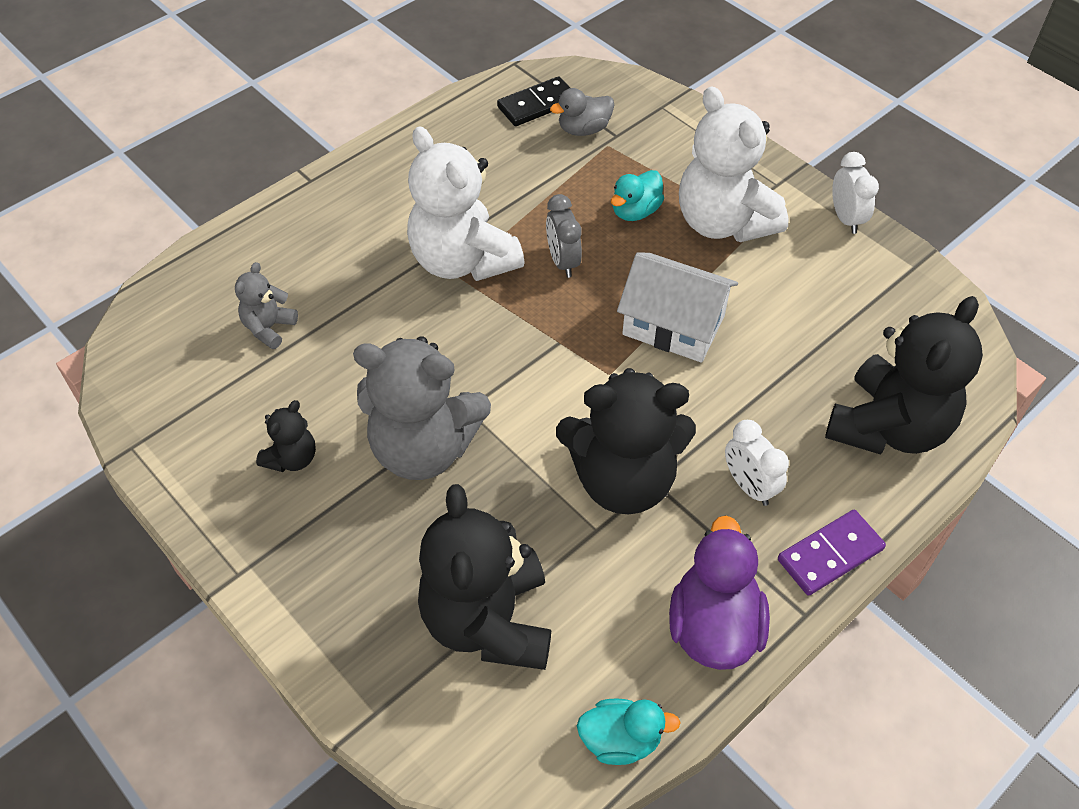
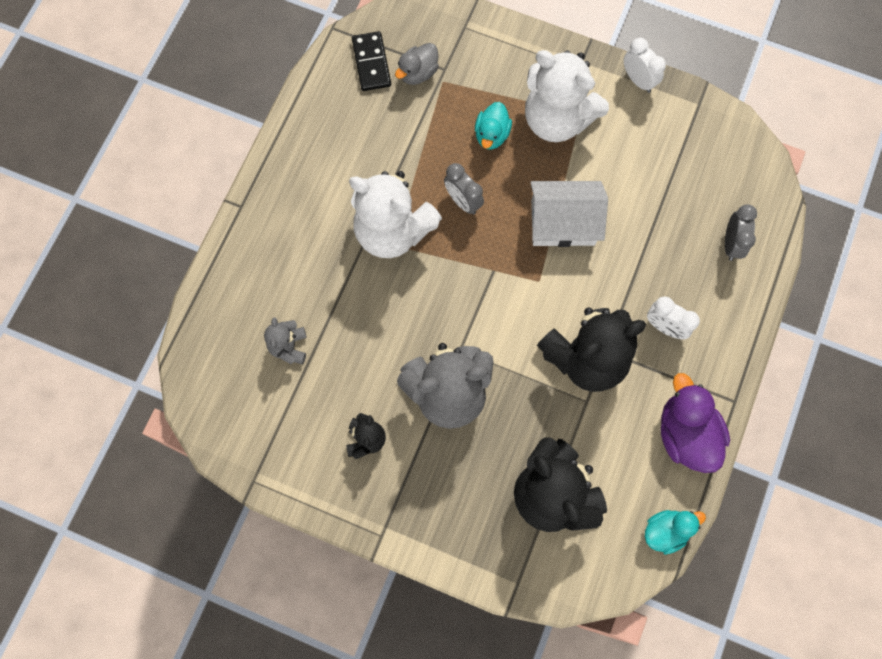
camera: 25 degrees left, 20 degrees up
(537, 105) = (371, 63): black domino -> black domino turned 45 degrees counterclockwise
(830, 554) = (732, 353): purple domino -> none
(888, 427) = (731, 244): black teddy bear -> grey clock

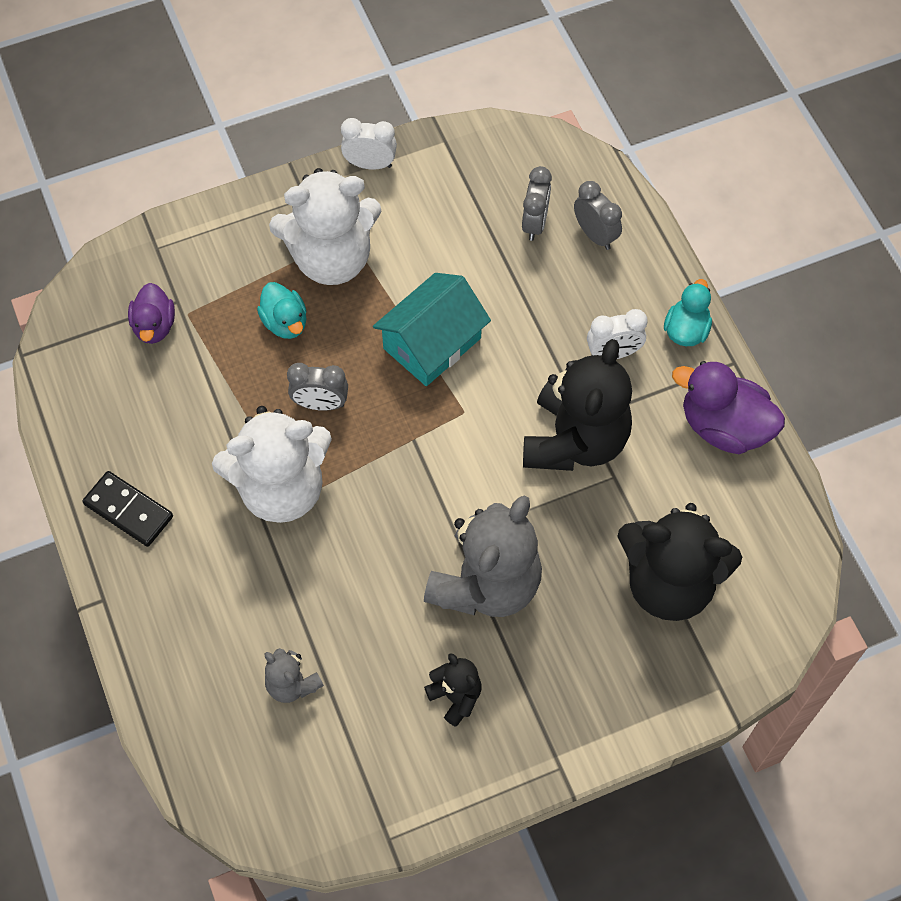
camera: 45 degrees left, 10 degrees down
(371, 63) = (97, 355): black domino -> black domino (129, 510)
(418, 73) = (154, 326): grey duck -> purple duck
(563, 223) = (432, 343): white house -> turquoise house
(666, 531) = (793, 522): turquoise duck -> turquoise duck (686, 330)
(701, 203) = (534, 223): none -> grey clock

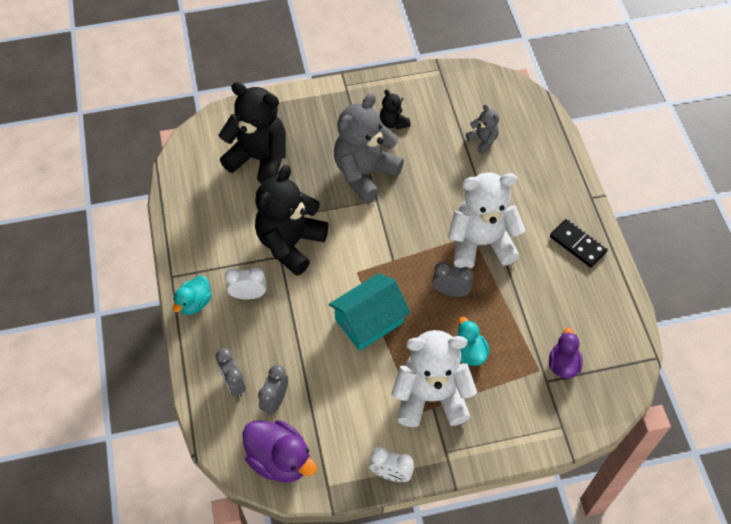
camera: 170 degrees left, 5 degrees down
(724, 426) = (194, 238): purple duck -> purple duck (280, 460)

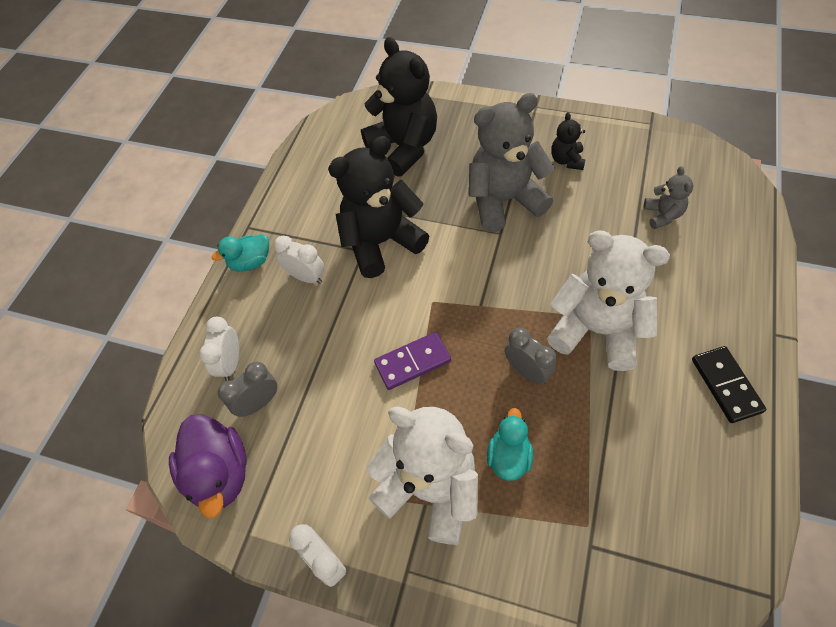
camera: 35 degrees right, 0 degrees up
(234, 383) = (231, 363): grey clock -> white clock
(369, 321) = (412, 362): turquoise house -> purple domino
(563, 364) = (625, 535): purple duck -> none

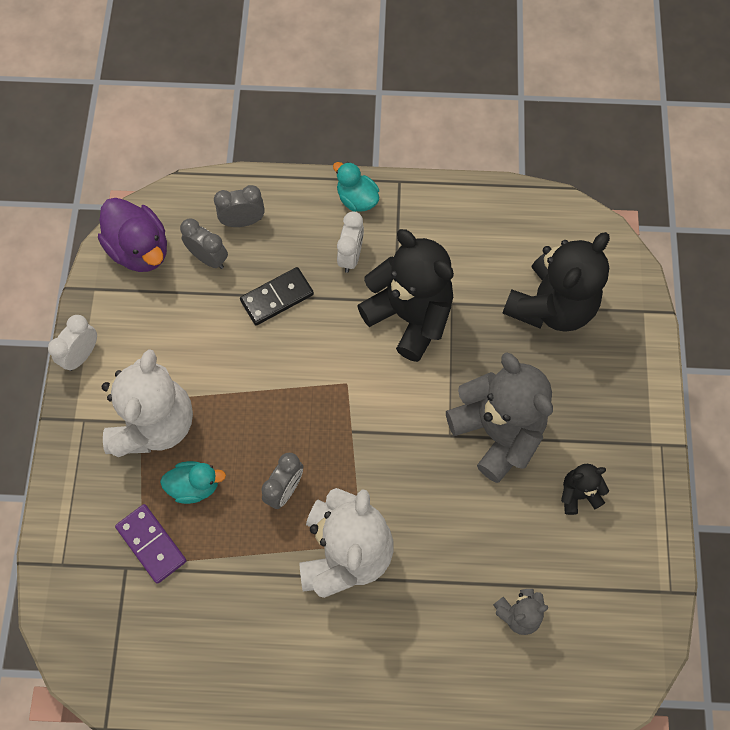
camera: 70 degrees right, 10 degrees up
(220, 473) = (140, 249): purple duck -> purple duck turned 90 degrees counterclockwise
(231, 363) = (243, 221): white clock -> grey clock
(412, 362) = (274, 380): purple domino -> purple domino (151, 544)
(725, 385) = (306, 688): black domino -> black domino (277, 297)

